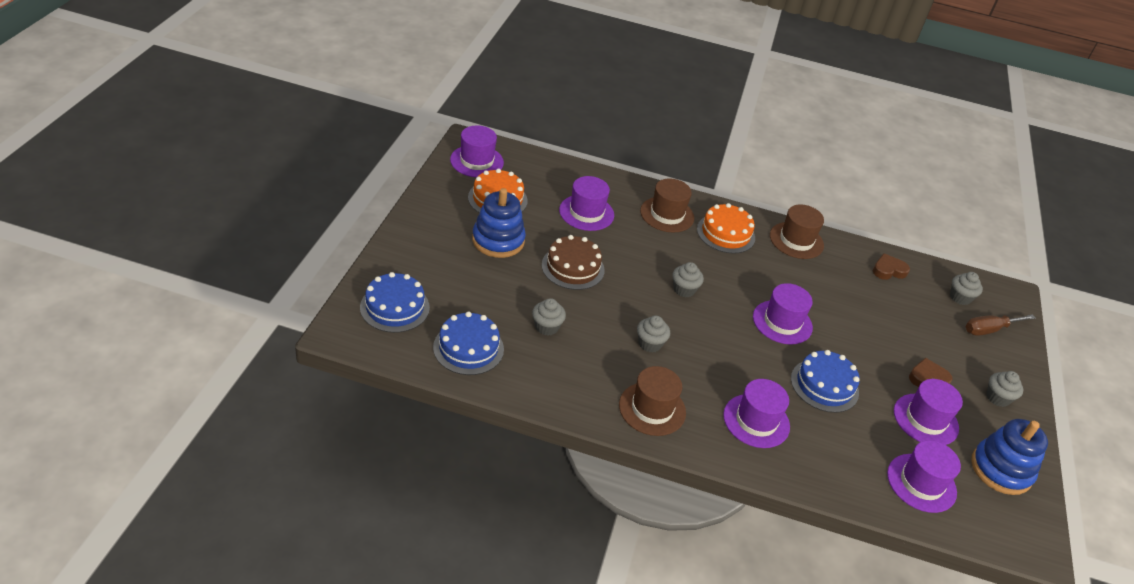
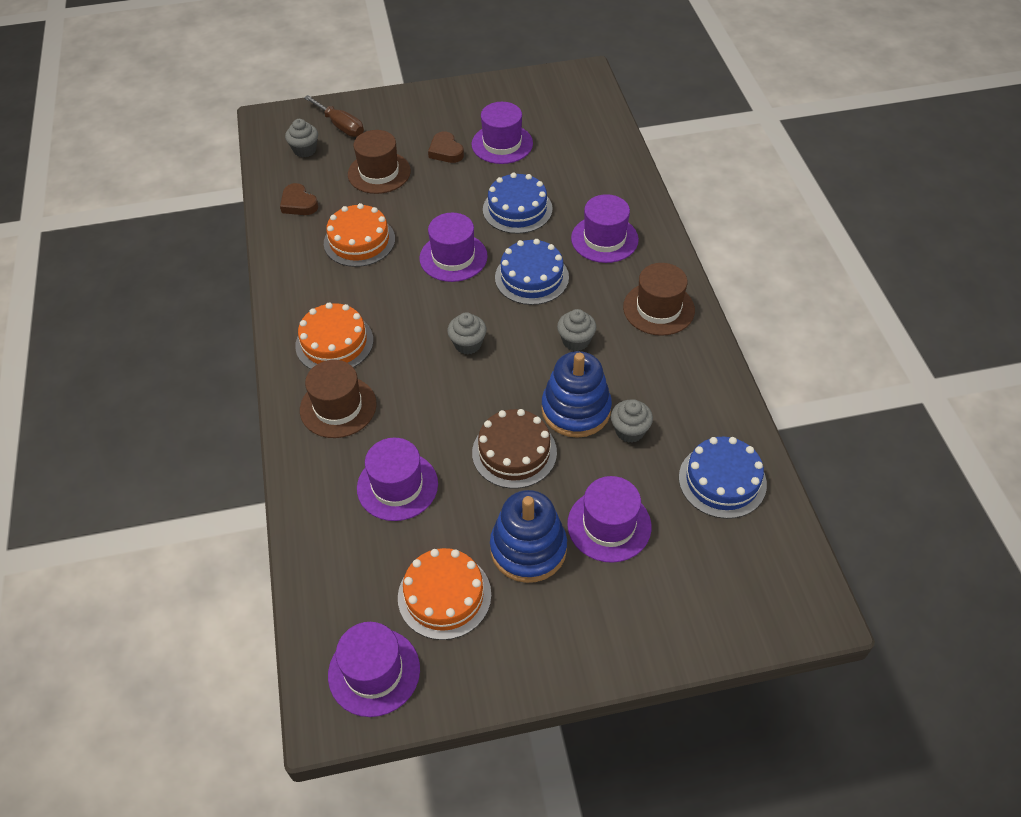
camera: 110 degrees left, 10 degrees up
(395, 307) = (732, 584): blue cake -> blue cake (531, 277)
(796, 240) = (300, 282): brown hat -> brown hat (379, 172)
(827, 283) = (359, 241): none -> orange cake
(921, 483) = (578, 134): purple hat -> purple hat (609, 525)
(997, 398) = (434, 110): grey cupcake -> none
(1001, 470) = (520, 98): blue stacking toy -> blue stacking toy (576, 410)

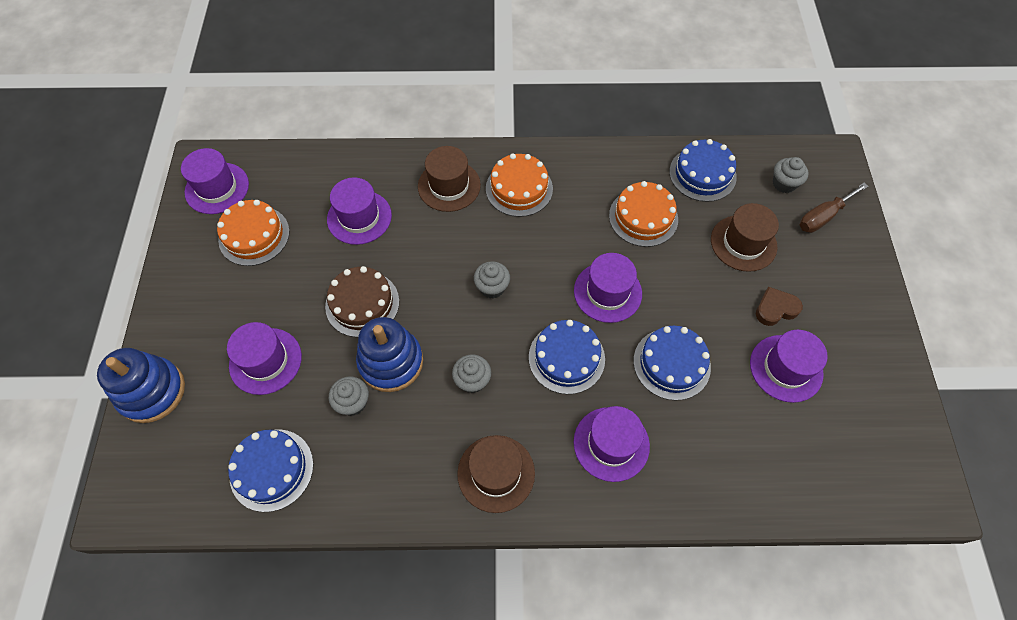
camera: 100 degrees right, 10 degrees up
(298, 203) = (702, 174): brown heart -> blue cake
(528, 549) = (269, 297): blue stacking toy -> blue stacking toy (152, 391)

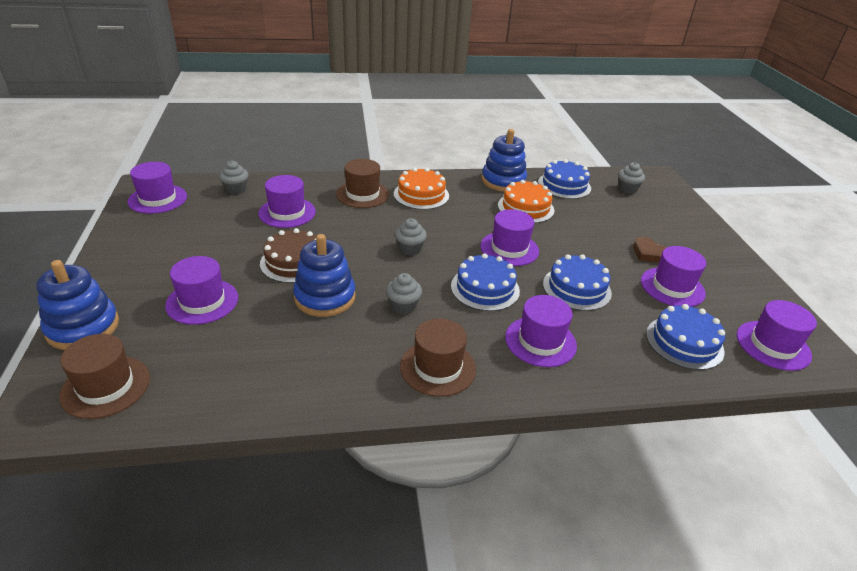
camera: 10 degrees left, 25 degrees down
(254, 235) = (191, 225): orange cake -> none
(271, 469) = (209, 378): blue cake -> blue cake (684, 342)
(353, 402) = (290, 325): grey cupcake -> grey cupcake (236, 189)
(625, 163) = (503, 181): none -> blue stacking toy
(743, 243) = (609, 219): brown hat -> brown hat (106, 386)
(775, 309) = (649, 254): brown heart -> brown heart turned 105 degrees counterclockwise
(823, 216) = (663, 204): brown screwdriver -> none
(873, 468) = (773, 345): none -> purple hat

